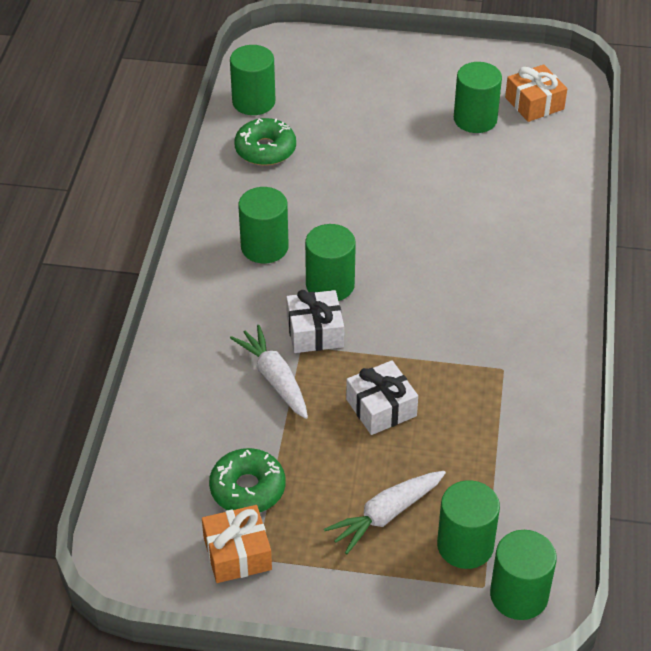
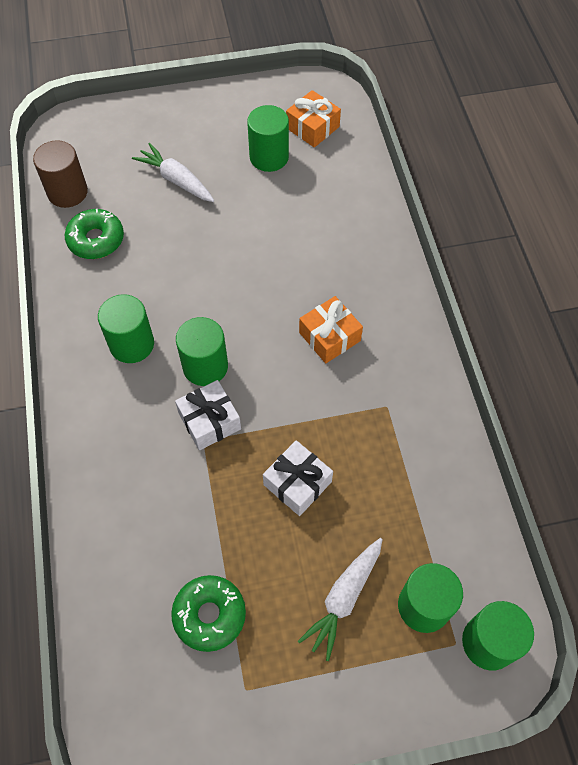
camera: 20 degrees left, 15 degrees up
(237, 553) = (225, 691): orange gift -> orange gift (329, 336)
(253, 102) = (67, 192): green cylinder -> brown cylinder
(274, 378) = (191, 484): white carrot -> white carrot (176, 180)

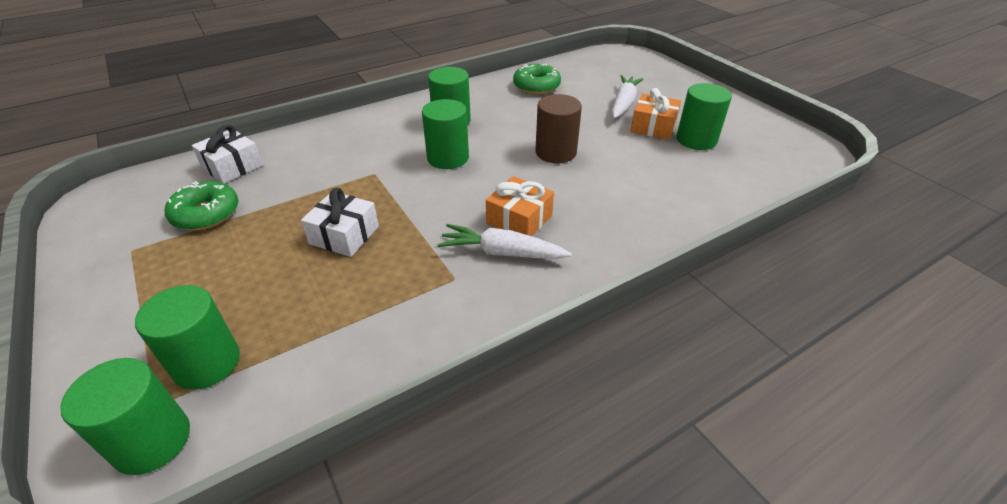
camera: 70 degrees right, 20 degrees down
(67, 192) = (569, 67): brown cylinder -> brown cylinder (555, 152)
(209, 421) = (394, 172): white gift -> white gift (232, 167)
(312, 127) = (760, 155): orange gift -> orange gift (653, 127)
(343, 599) = (218, 294): white carrot -> white carrot (501, 252)

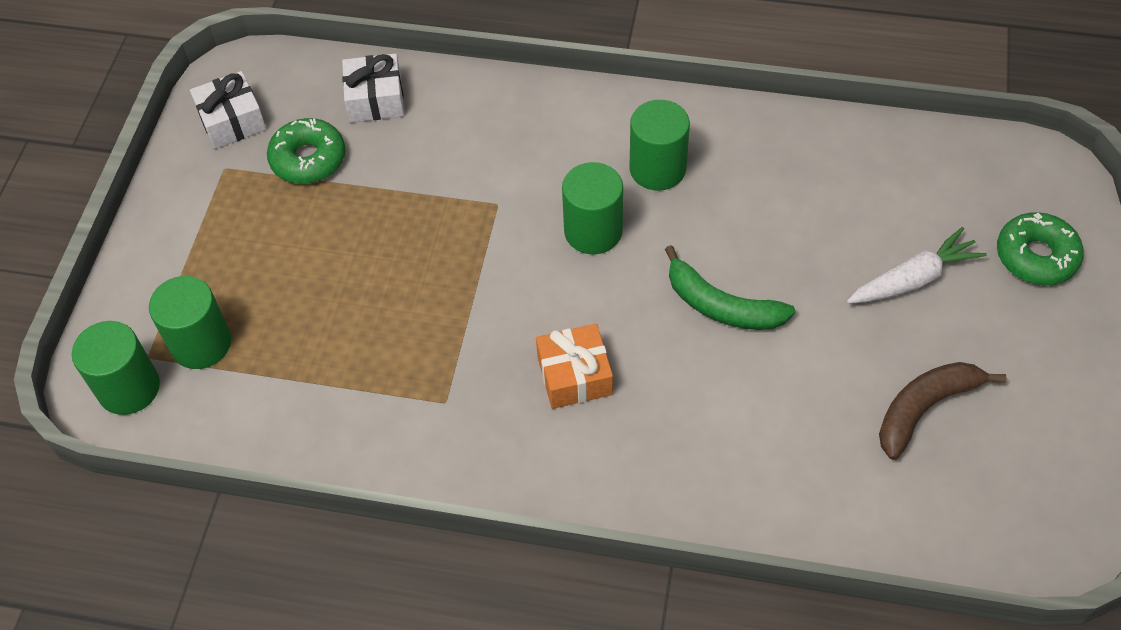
camera: 45 degrees right, 15 degrees up
(344, 235) = (399, 275): white gift -> white gift (232, 121)
(501, 252) = (515, 404): white carrot -> none
(536, 86) = (834, 167): green donut -> green donut (1036, 256)
(555, 152) = (721, 306): brown cylinder -> green banana
(653, 127) = (897, 348): orange gift -> none
(696, 140) = (924, 408): green cylinder -> brown banana

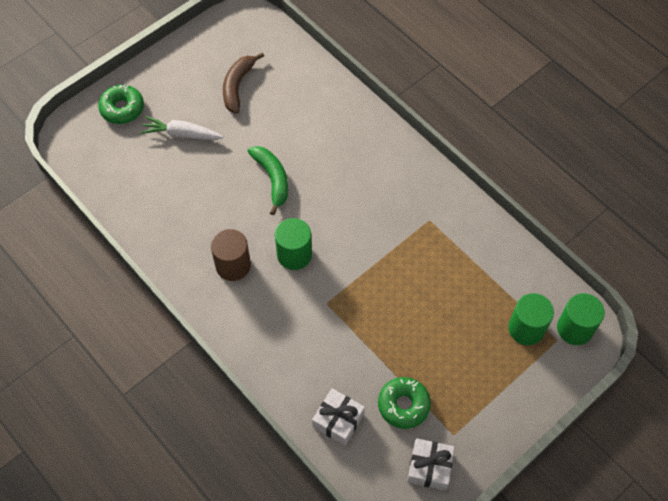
camera: 145 degrees left, 5 degrees up
(574, 375) = (363, 193): orange gift -> none
(657, 169) = (233, 265): green cylinder -> brown cylinder
(924, 408) = (238, 86): brown banana -> brown banana turned 105 degrees clockwise

